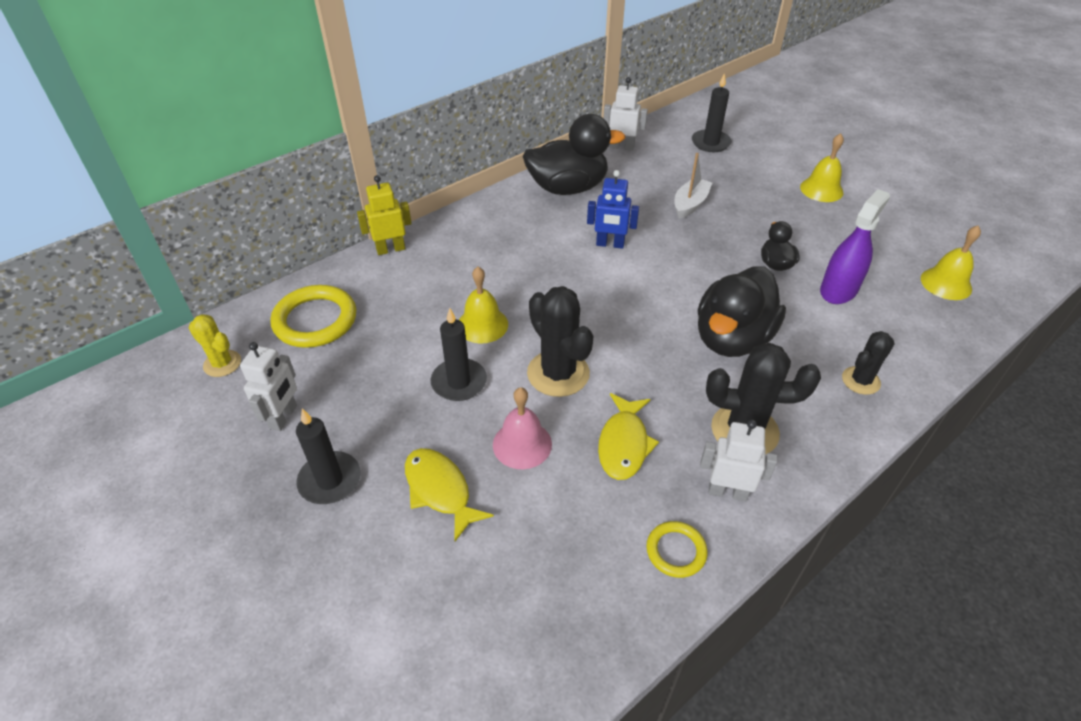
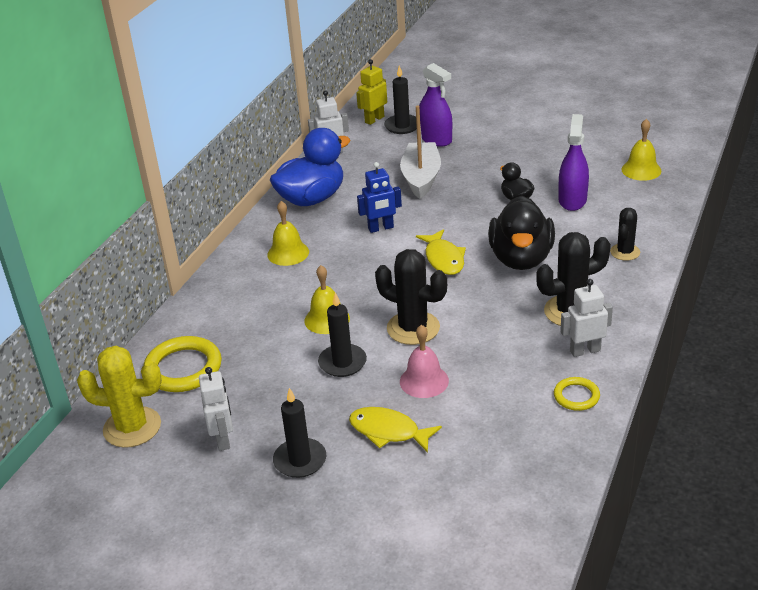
camera: 25 degrees left, 10 degrees down
(222, 363) = (132, 427): yellow cactus -> yellow cactus, size x1.69
(390, 249) = (199, 296): yellow robot -> yellow robot (374, 119)
(568, 188) = (312, 198): black duck -> blue duck
(624, 444) = (495, 352): yellow fish -> yellow fish (444, 259)
(690, 204) = (421, 178): white boat -> white boat, size x1.55
(734, 167) = (435, 139): none -> purple spray bottle
(821, 189) = (513, 134): yellow bell -> yellow bell (288, 253)

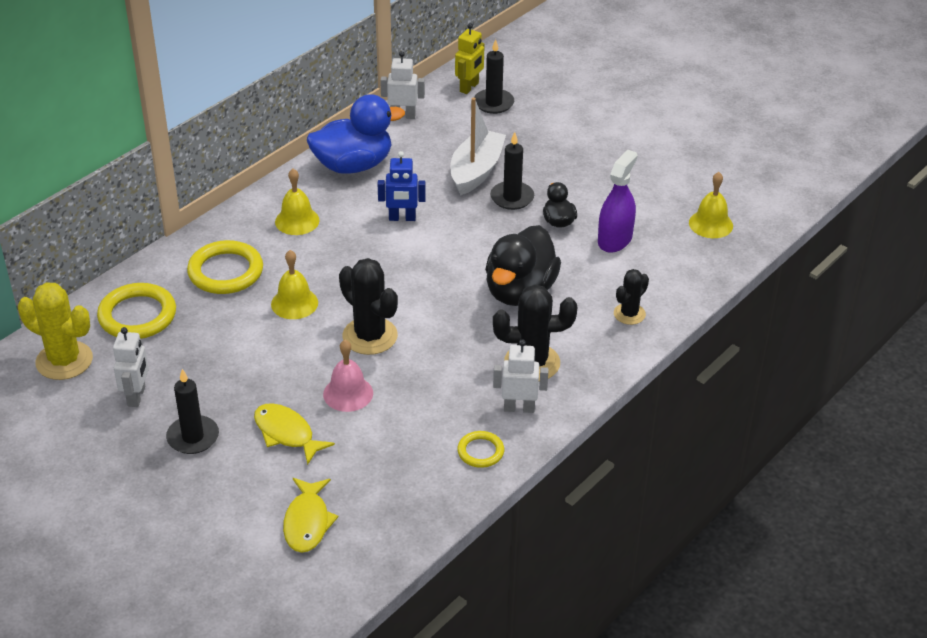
camera: 15 degrees right, 5 degrees up
(247, 310) = (225, 272): none -> yellow ring
(342, 363) = (284, 352): black candle -> black candle (512, 197)
(374, 119) = (469, 87): yellow robot -> yellow robot turned 150 degrees clockwise
(435, 139) = (519, 128): purple spray bottle -> none
(444, 259) = (443, 270): yellow fish -> yellow fish (307, 522)

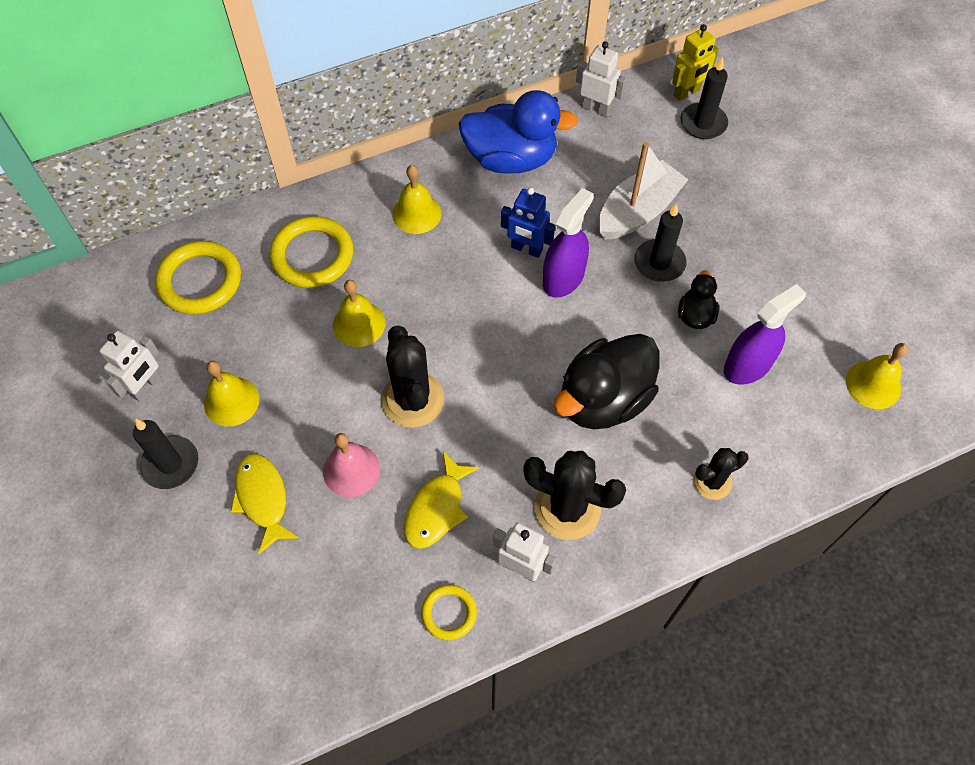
camera: 25 degrees right, 20 degrees up
(64, 361) = (104, 313): yellow cactus -> none
(218, 383) = (231, 401): none -> yellow bell
(307, 522) = (222, 631): yellow fish -> yellow fish (437, 508)
(443, 227) = (563, 278): none -> purple spray bottle

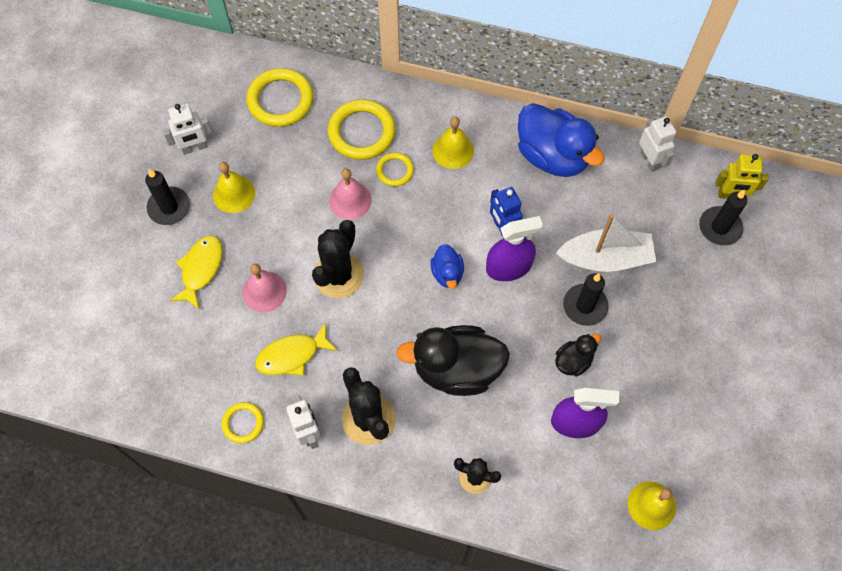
camera: 40 degrees right, 5 degrees up
(359, 324) = (350, 200): yellow bell -> pink bell
(378, 268) = (395, 171): none -> yellow ring
(514, 323) = (447, 273): none -> blue duck

